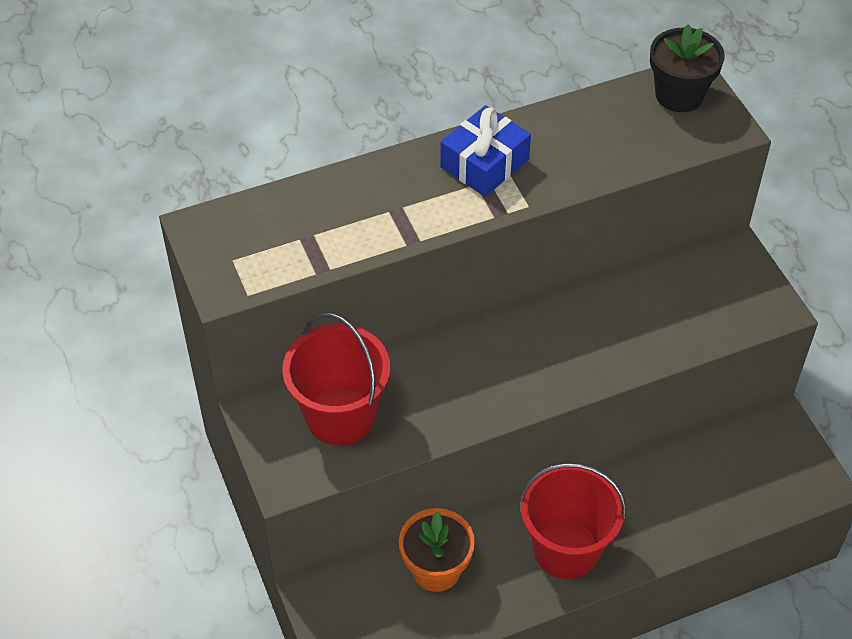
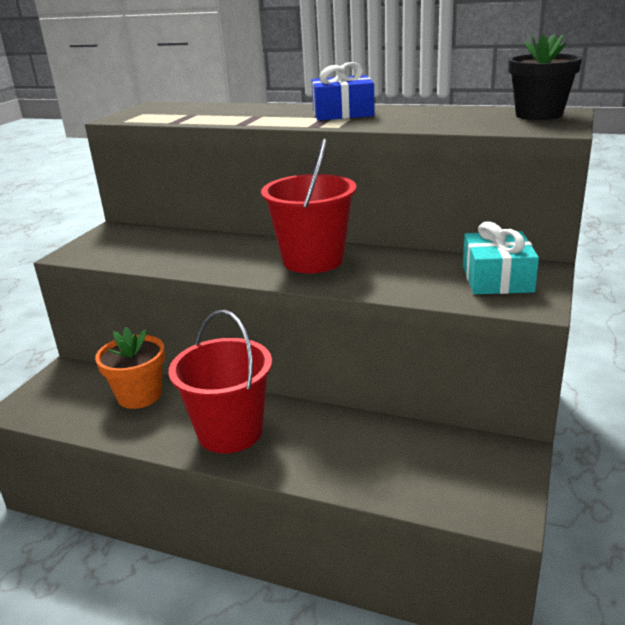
camera: 45 degrees right, 25 degrees down
(340, 416) = (145, 244): red bucket -> red bucket (313, 260)
(719, 286) = (497, 279): none -> turquoise gift

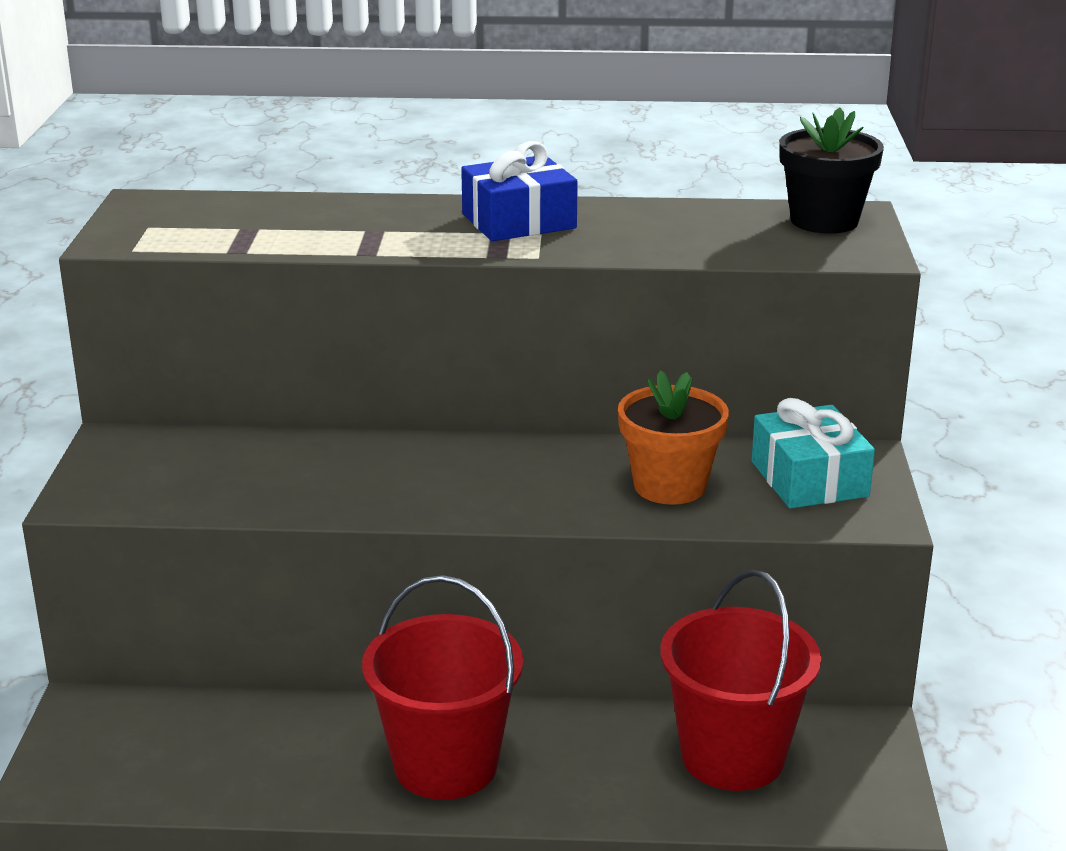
camera: 20 degrees left, 0 degrees up
(139, 395) = (254, 731): orange flower pot -> orange flower pot (669, 486)
(313, 260) = (520, 472): red bucket -> red bucket (732, 756)

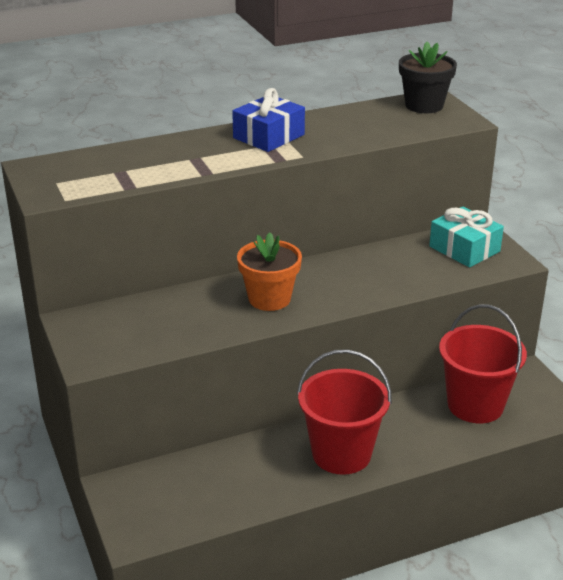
camera: 25 degrees left, 5 degrees up
(669, 486) = (401, 270): orange flower pot -> orange flower pot (269, 299)

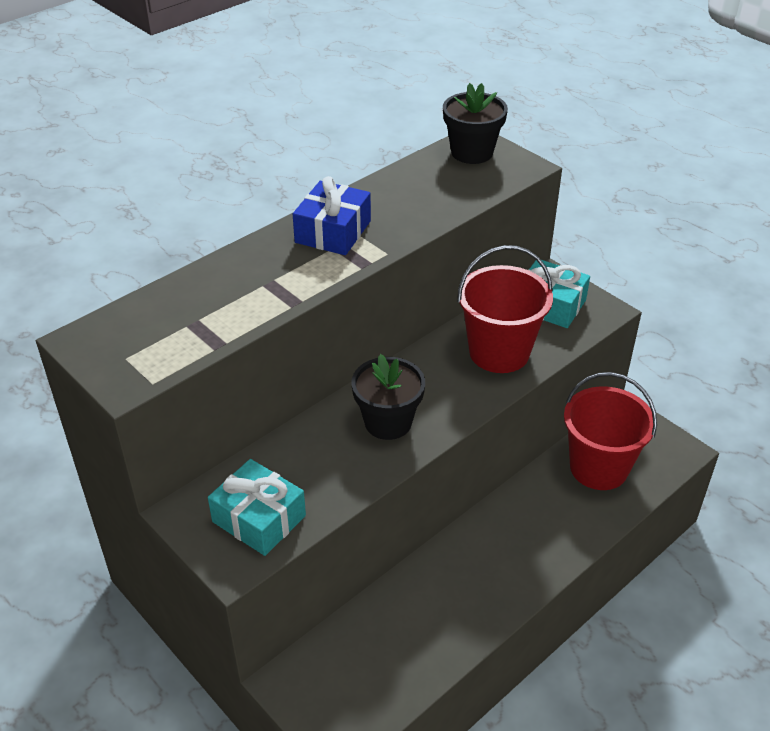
camera: 20 degrees left, 10 degrees up
(126, 337) = (259, 518): none -> turquoise gift
(269, 299) = (388, 422): orange flower pot -> black flower pot
(341, 454) = (500, 566): red bucket -> red bucket (499, 352)

